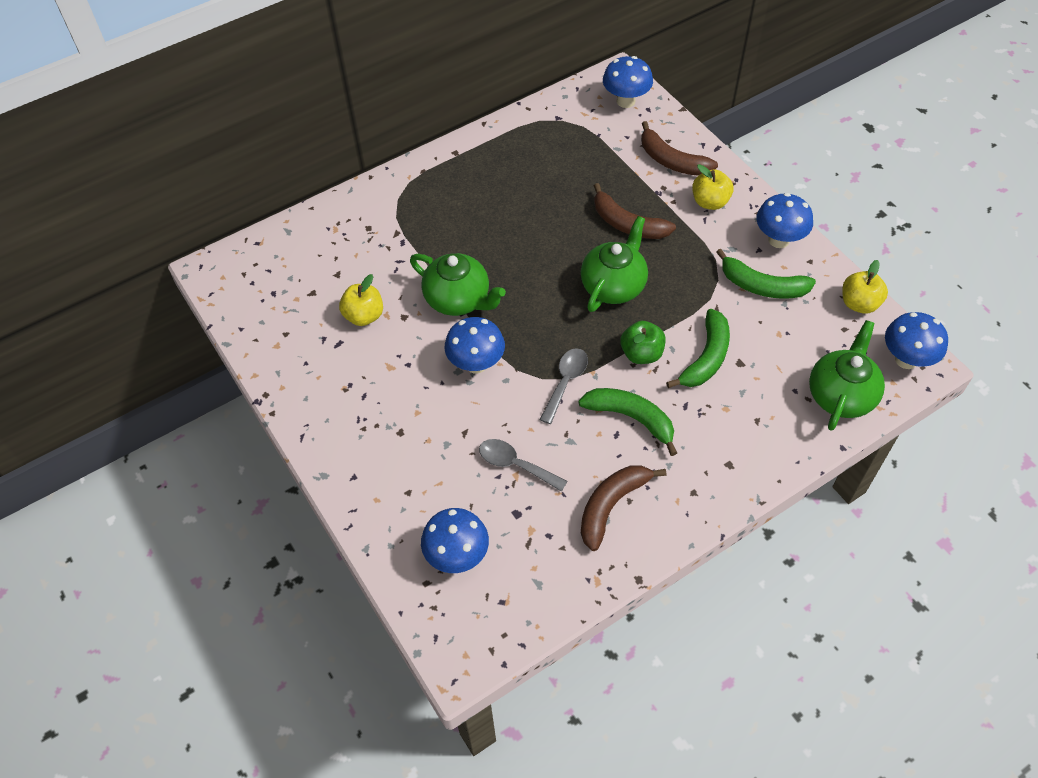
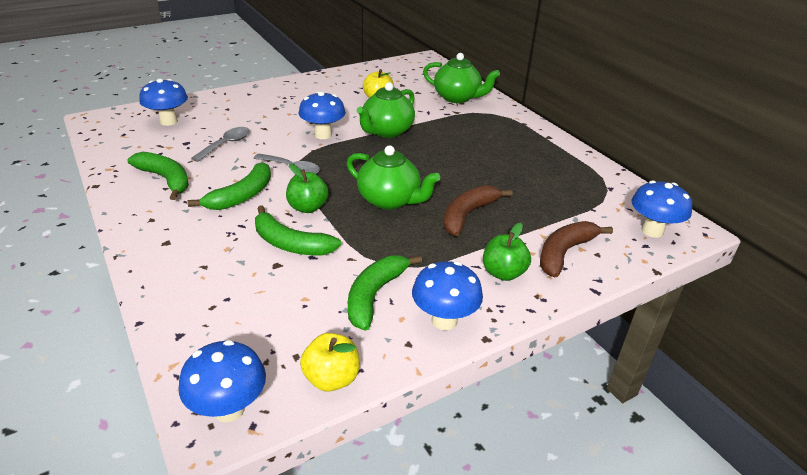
camera: 90 degrees right, 20 degrees down
(611, 505) = (166, 179): brown banana -> green banana
(710, 202) = (503, 273): yellow apple -> green apple
(841, 395) = (204, 334): green teapot -> green teapot (457, 98)

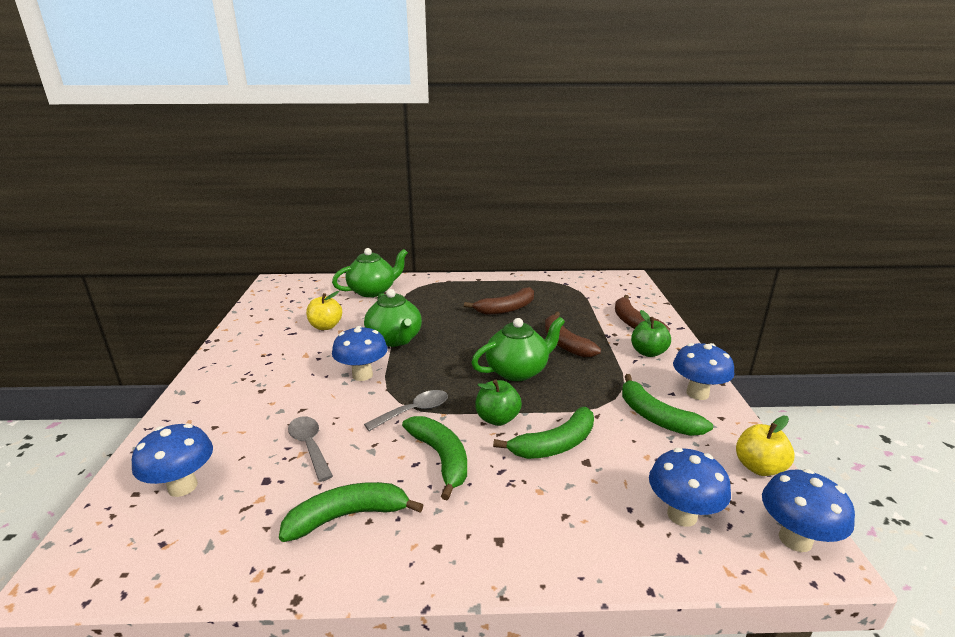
camera: 60 degrees left, 10 degrees down
(502, 167) = (506, 309): none -> brown banana
(652, 231) = (624, 289): blue mushroom -> blue mushroom (682, 515)

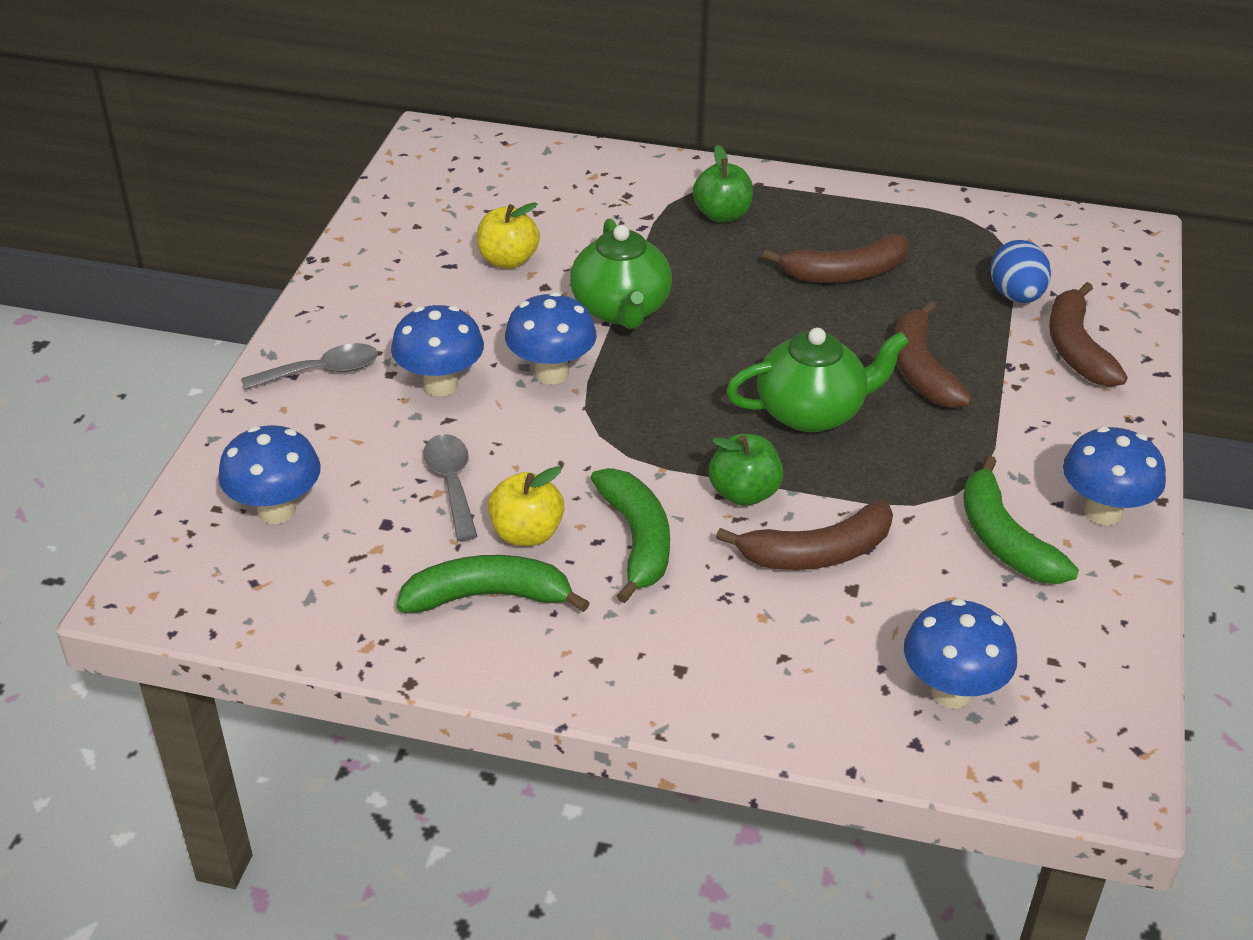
camera: 15 degrees right, 15 degrees up
(373, 291) = (607, 189): green teapot -> none
(414, 411) = (617, 455): grey spoon -> grey spoon (321, 372)
(555, 445) = (816, 553): green banana -> brown banana
(593, 307) = (1016, 296): none -> blue egg
(648, 352) = (1065, 416): green apple -> green apple (722, 215)
(759, 467) = (1118, 651): yellow apple -> yellow apple (527, 533)
(795, 539) = (1094, 757): blue mushroom -> blue mushroom (440, 385)

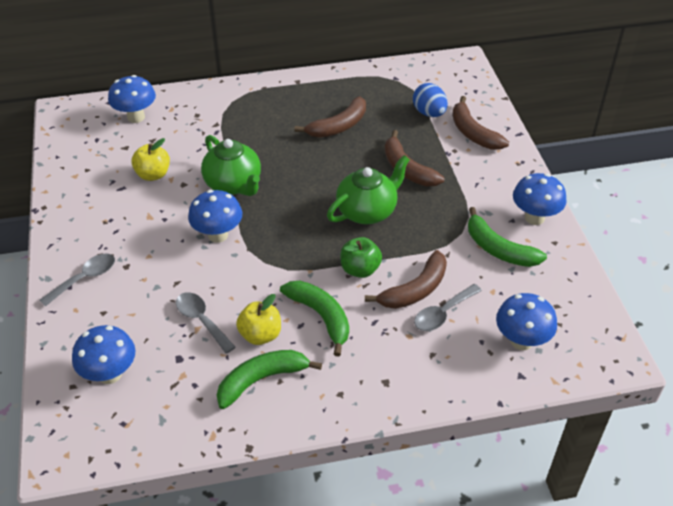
camera: 25 degrees left, 5 degrees up
(440, 385) = (160, 263): blue mushroom -> blue mushroom (136, 117)
(722, 215) = (255, 111): green apple -> none
(841, 603) = (443, 313): none -> grey spoon

